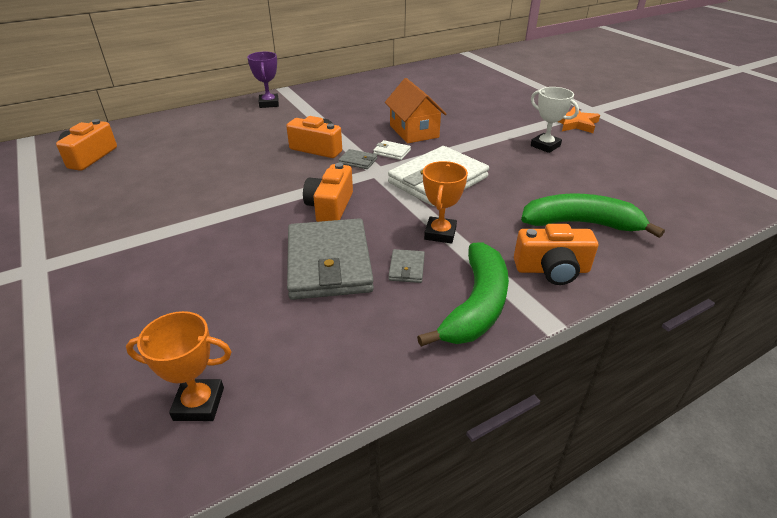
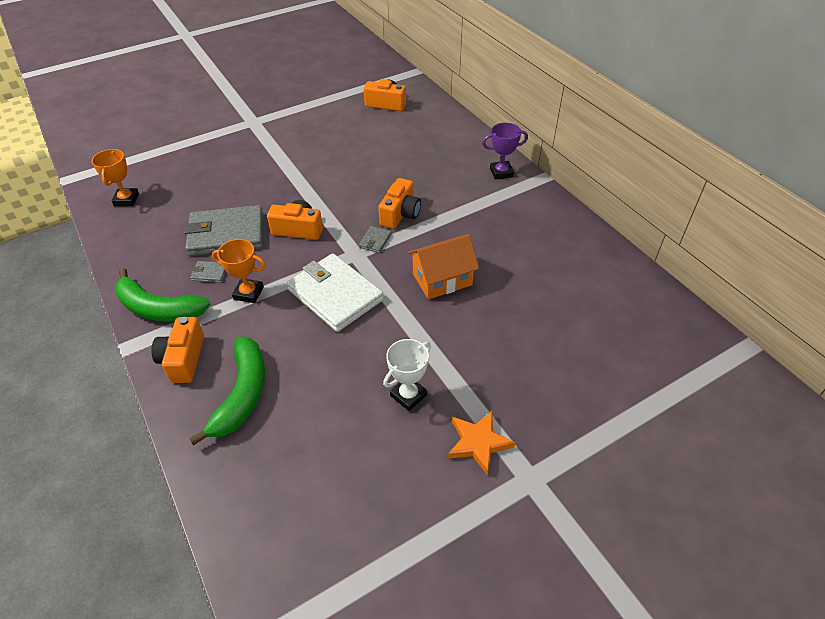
camera: 90 degrees right, 10 degrees up
(392, 152) = (393, 263): white wallet -> none

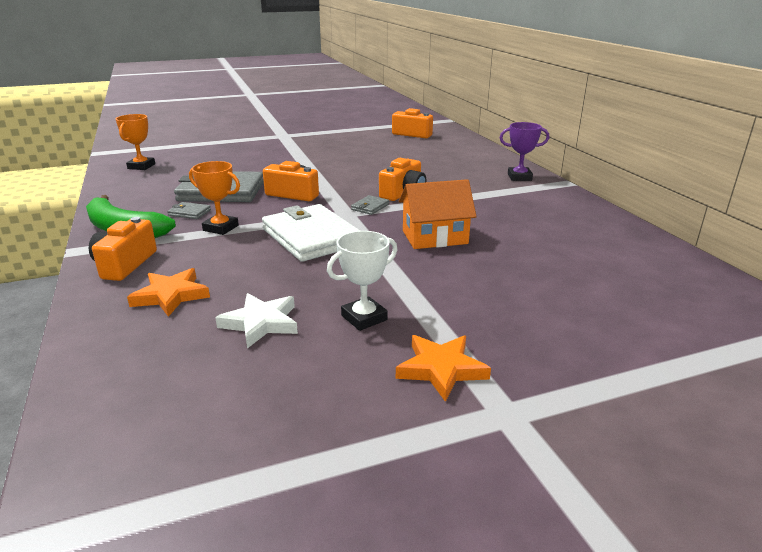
camera: 10 degrees right, 20 degrees down
(242, 394) = (171, 296): green banana -> orange star
(329, 415) = (261, 323): none -> white star

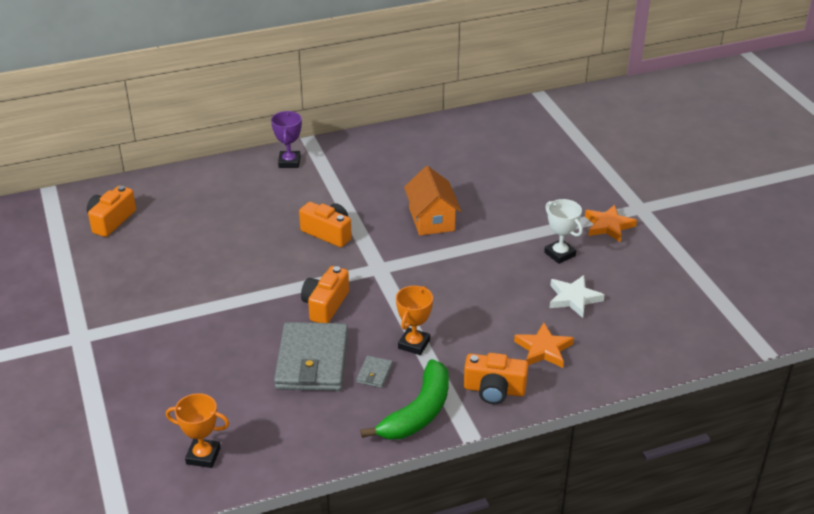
camera: 90 degrees left, 10 degrees up
(311, 237) = (433, 285): white wallet -> none
(370, 207) = (364, 253): grey wallet -> none

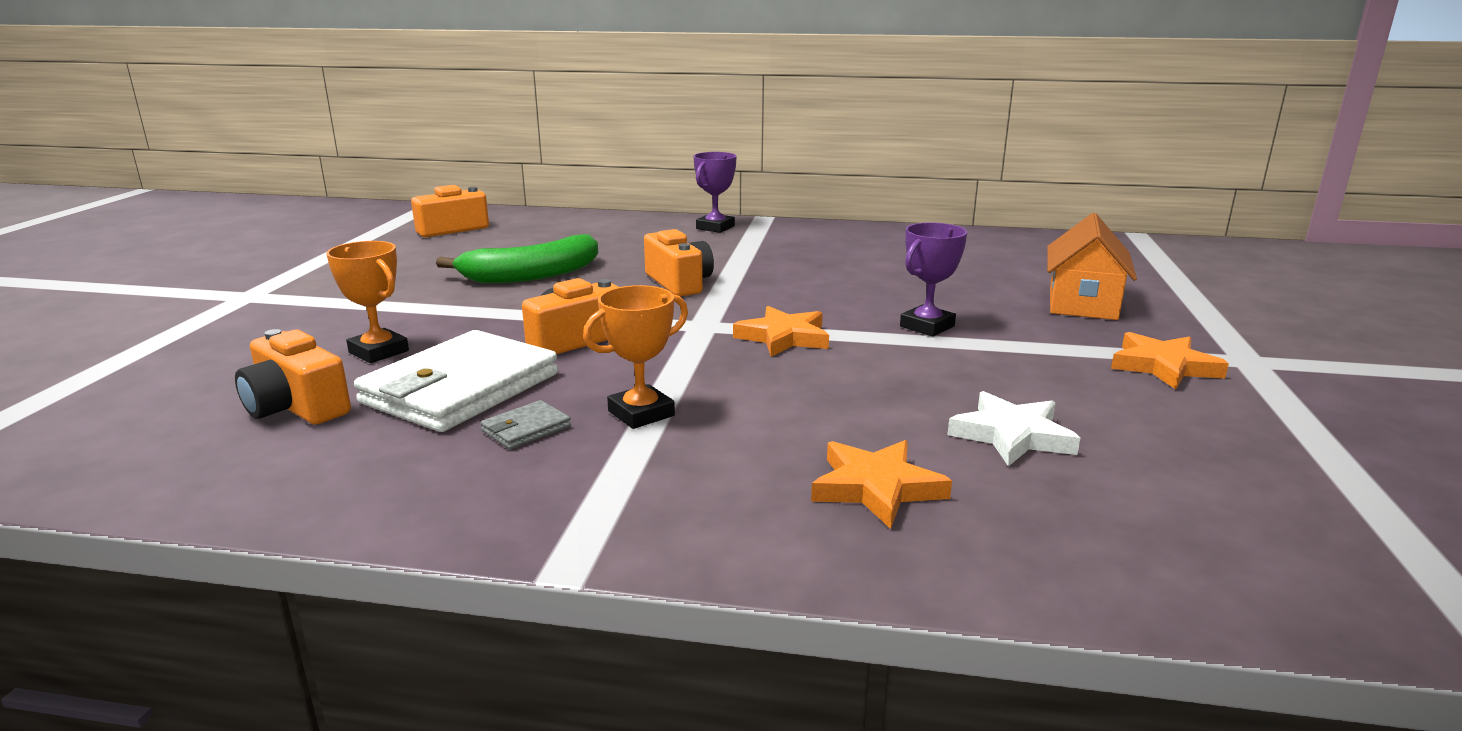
camera: 30 degrees right, 15 degrees down
(203, 456) = (128, 444): orange trophy -> orange trophy (379, 351)
(312, 361) = (460, 388): grey wallet -> white wallet
(418, 412) = (520, 502): green banana -> green banana (532, 275)
(428, 264) = (783, 337): none -> orange star
(431, 219) = (844, 300): orange house -> orange house (1082, 303)
(489, 229) = (927, 326): none -> purple trophy
(494, 390) = (704, 517): orange camera -> orange camera (296, 407)
(560, 254) = (1033, 377): white trophy -> none

